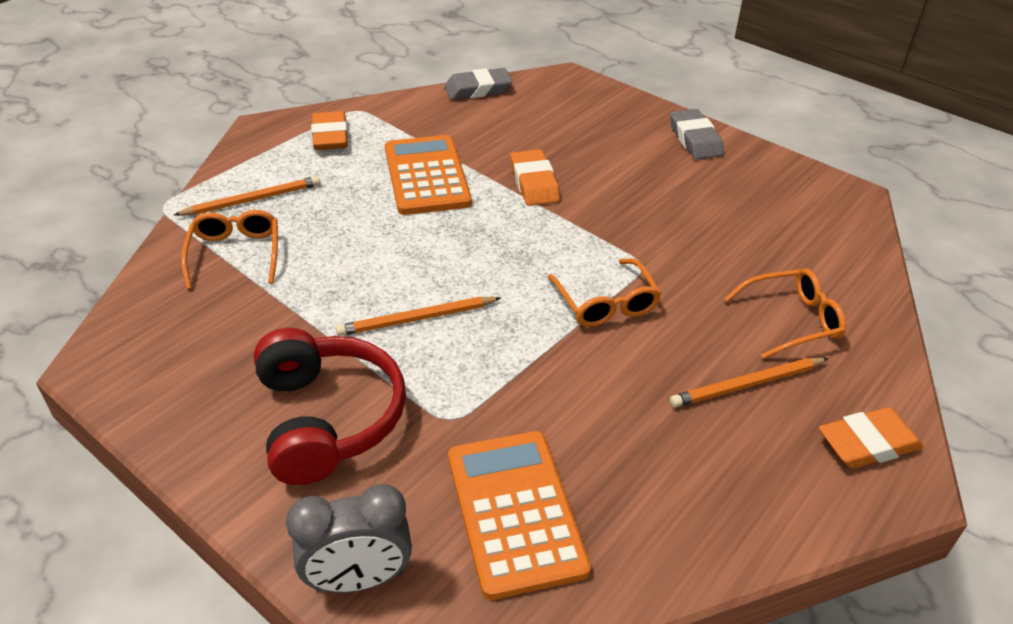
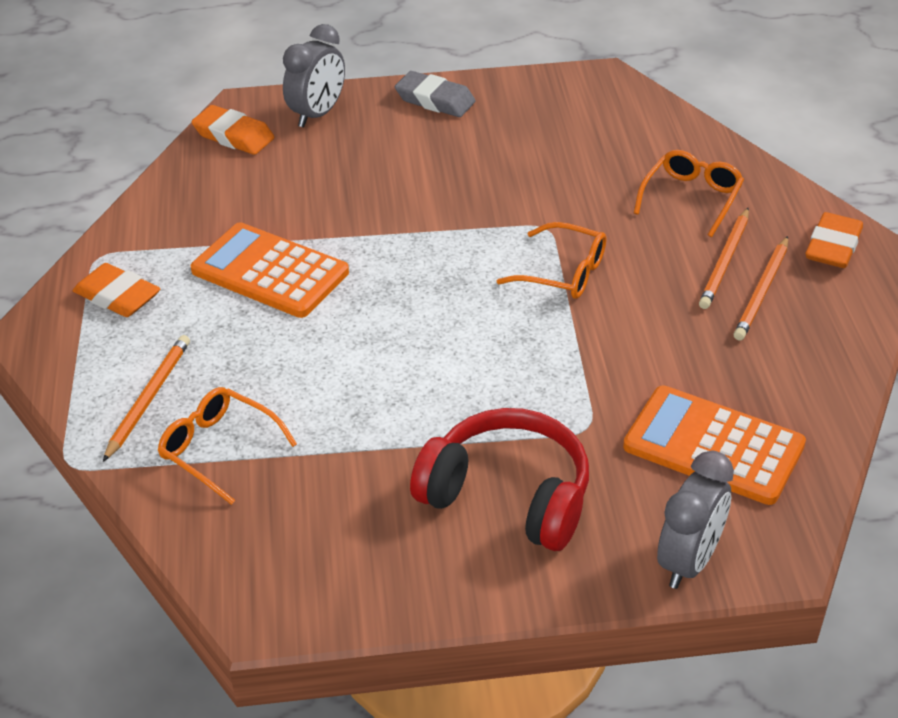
camera: 45 degrees left, 0 degrees up
(417, 319) = (453, 383): orange pencil -> orange pencil (762, 291)
(478, 89) = (182, 166): grey eraser -> none
(534, 183) = (368, 218): orange eraser -> orange eraser (233, 136)
(603, 105) = (317, 114): none -> grey clock

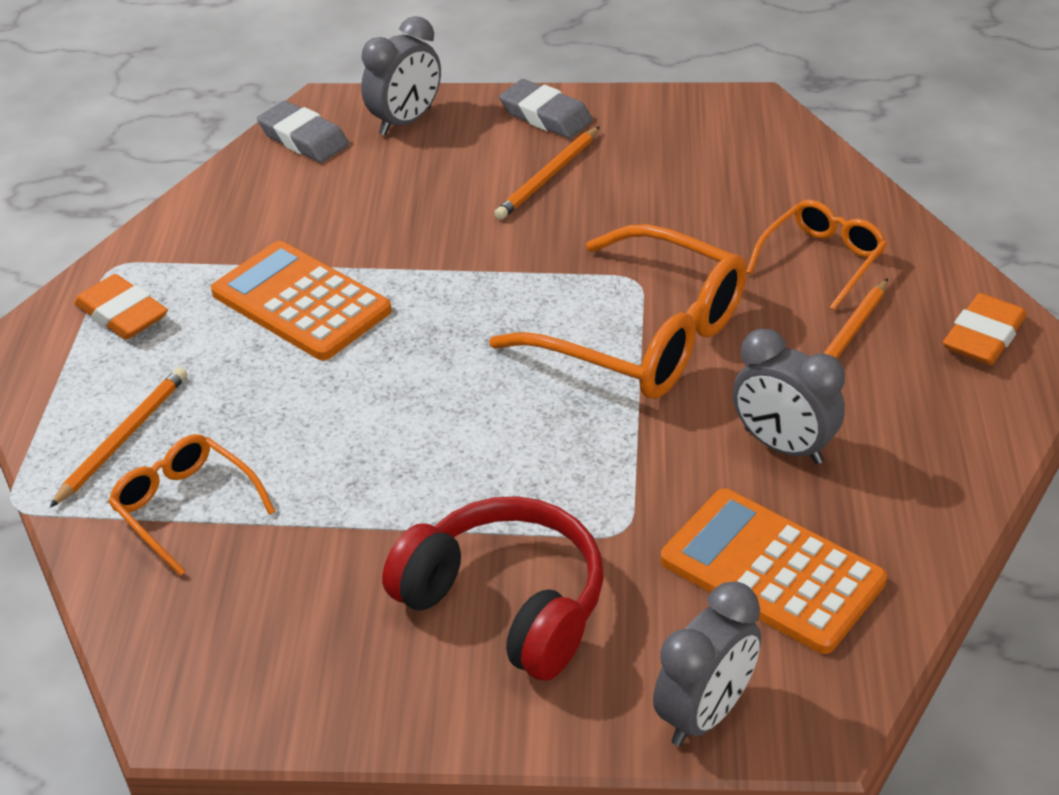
camera: 10 degrees right, 0 degrees up
(233, 136) = (303, 139): orange eraser -> grey eraser
(564, 273) = (644, 337): orange glasses -> orange glasses, size x1.83
(698, 348) = (783, 446): none -> grey clock
(762, 291) = (880, 384): orange pencil -> orange pencil (548, 177)

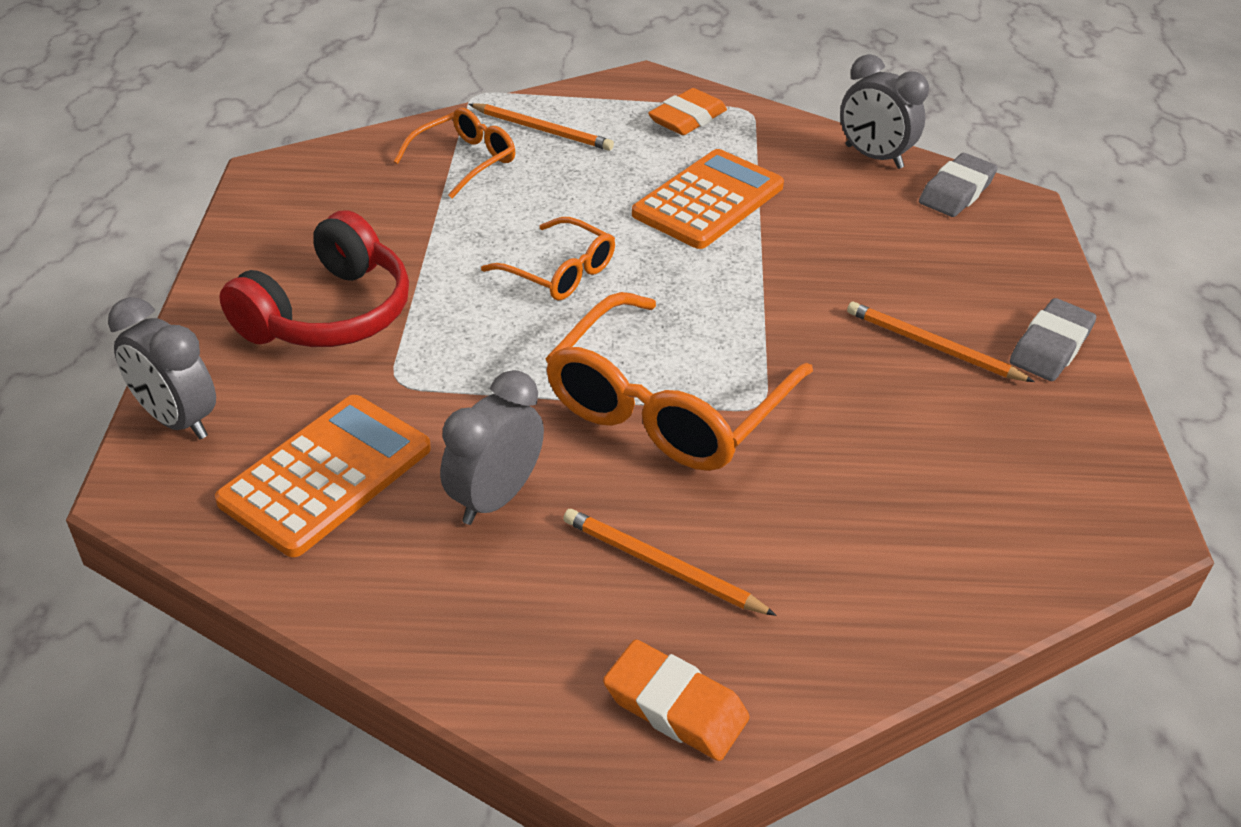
camera: 85 degrees right, 0 degrees up
(405, 121) = (1006, 251): grey clock -> grey clock (873, 157)
(822, 260) = (814, 562): orange glasses -> orange glasses (560, 272)

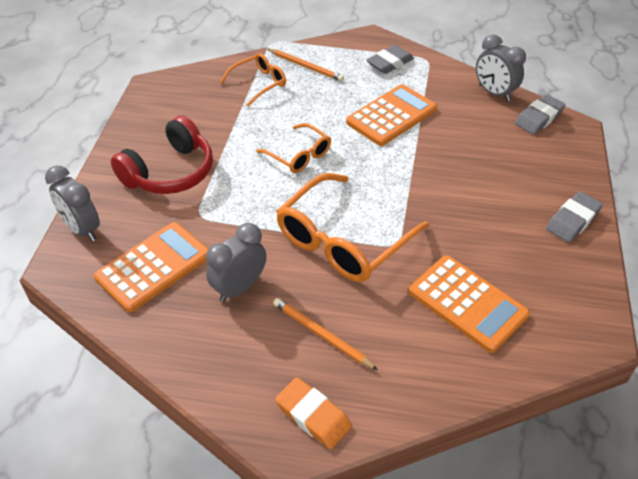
camera: 10 degrees right, 5 degrees up
(687, 119) = (390, 63): orange eraser -> grey eraser
(906, 492) = (467, 303): none -> orange calculator
(932, 346) = (502, 215): orange pencil -> none

